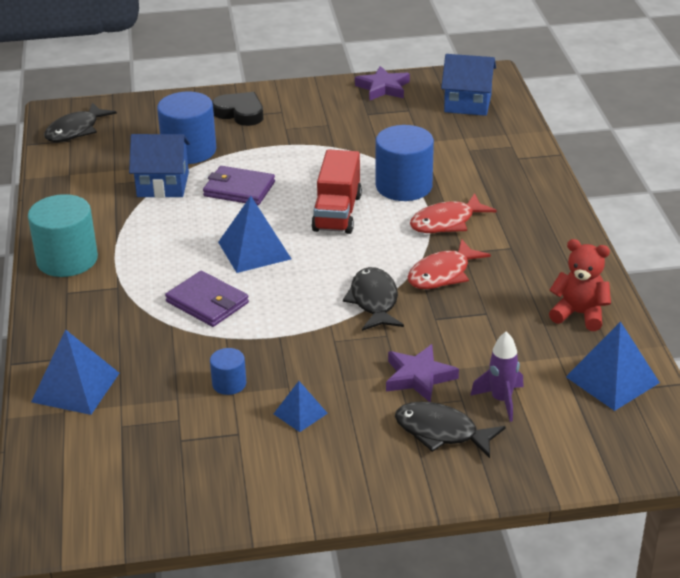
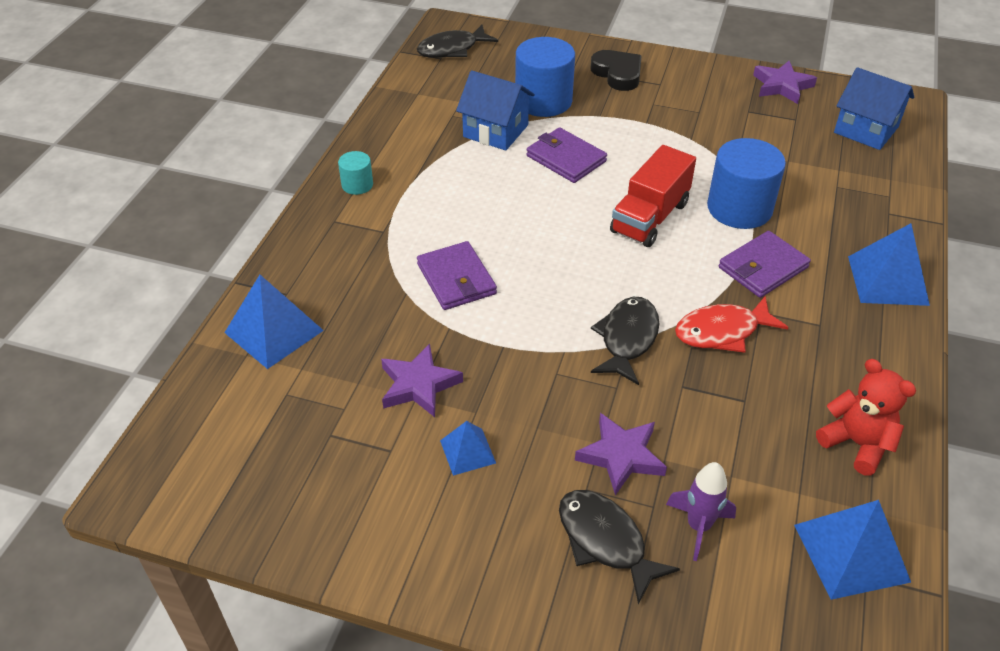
camera: 25 degrees right, 10 degrees up
(67, 259) = (357, 185): turquoise cylinder -> turquoise cylinder, size x0.50
(229, 384) = (418, 385): blue cylinder -> purple star
(254, 250) = (539, 234): blue pyramid -> blue pyramid (887, 280)
(446, 222) = (763, 267): red fish -> purple wallet

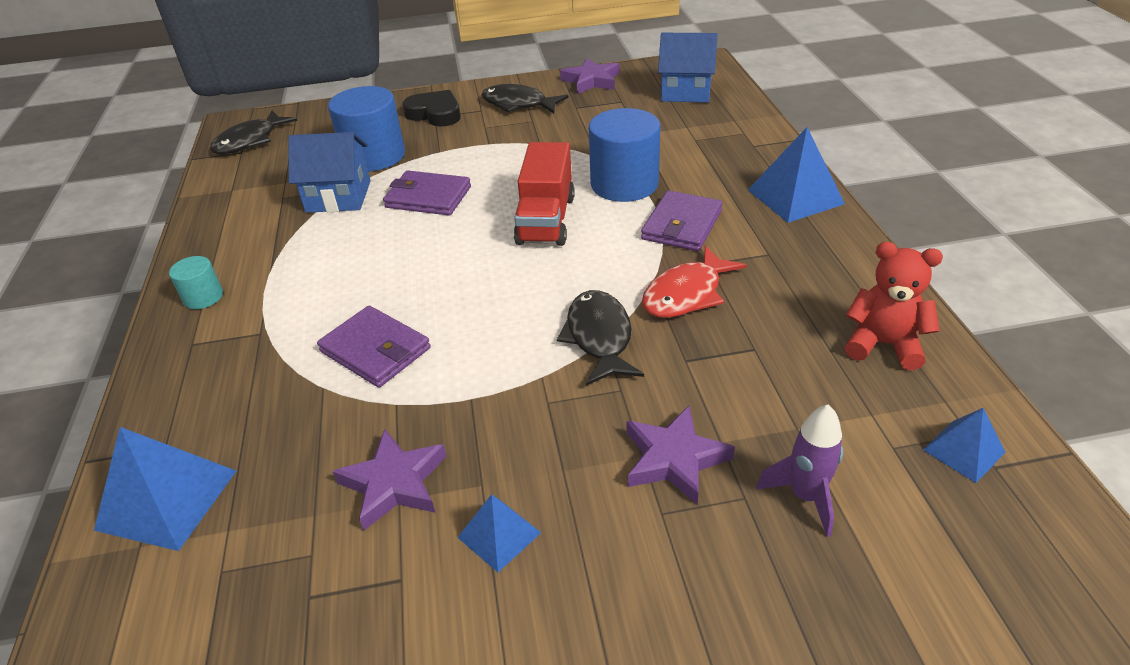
camera: 25 degrees left, 5 degrees down
(605, 541) = (722, 563): black fish -> black fish (518, 104)
(851, 553) = (964, 451): blue pyramid -> blue pyramid, size x0.57

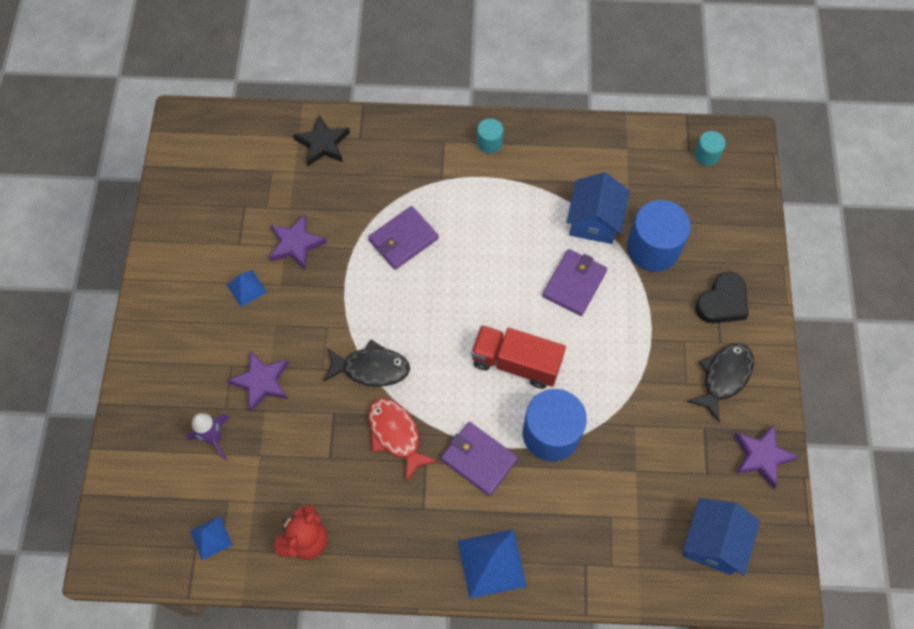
camera: 100 degrees right, 25 degrees up
(167, 499) = (323, 144): blue pyramid -> black star
(250, 141) = (706, 155): black fish -> turquoise cylinder

